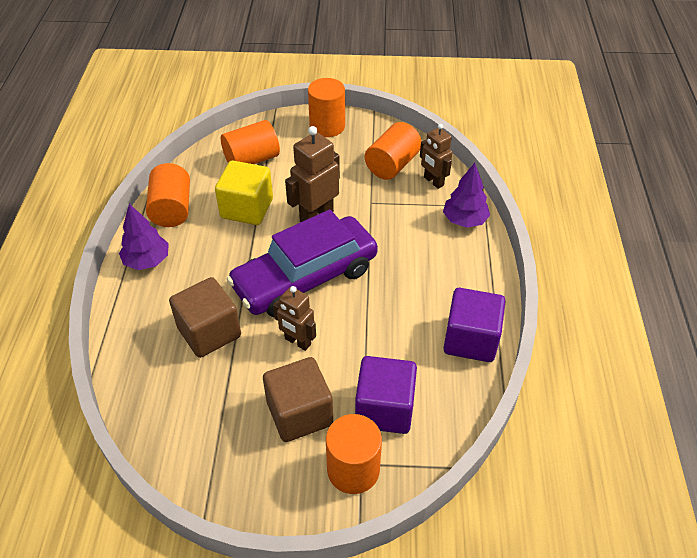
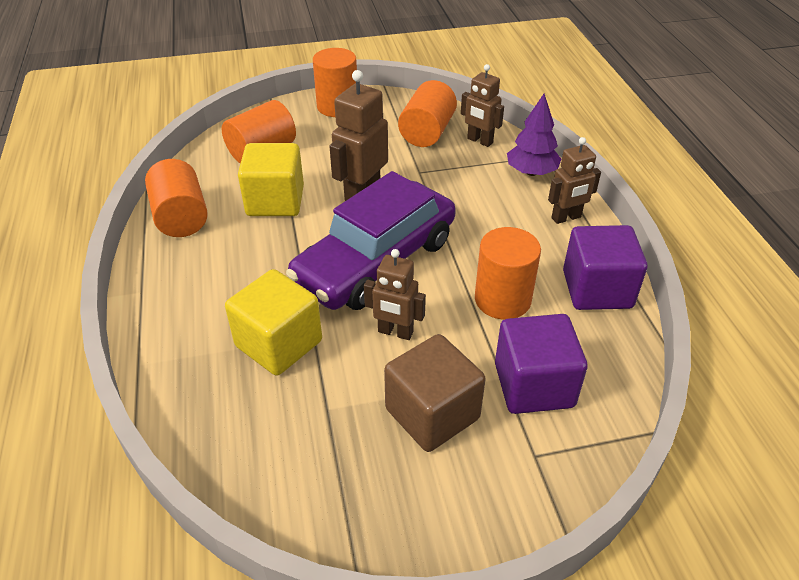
camera: 15 degrees left, 5 degrees down
(147, 261) = (168, 278): purple tree -> none
(209, 332) = (279, 344): brown cube -> yellow cube
(353, 470) = (528, 465): orange cylinder -> orange cylinder (502, 299)
(475, 269) = (566, 218): none -> brown robot

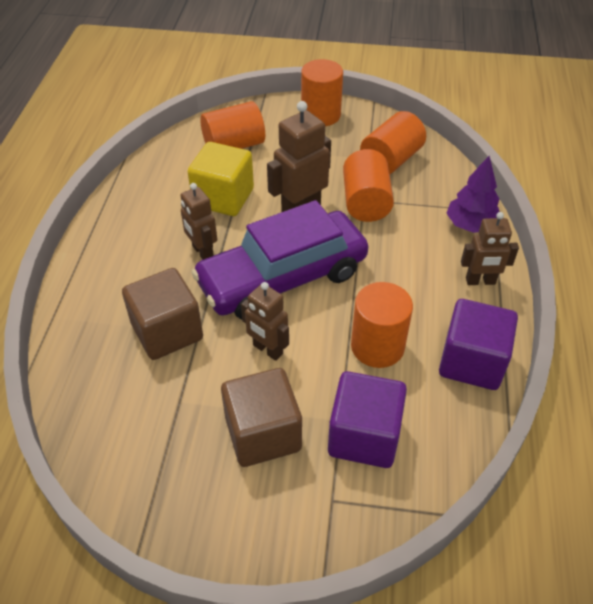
camera: 20 degrees right, 5 degrees up
(181, 217) = (140, 193): orange cylinder -> orange cylinder (366, 202)
(279, 344) = (167, 331): yellow cube -> brown cube
(479, 141) = (437, 180): brown robot -> brown robot (202, 252)

